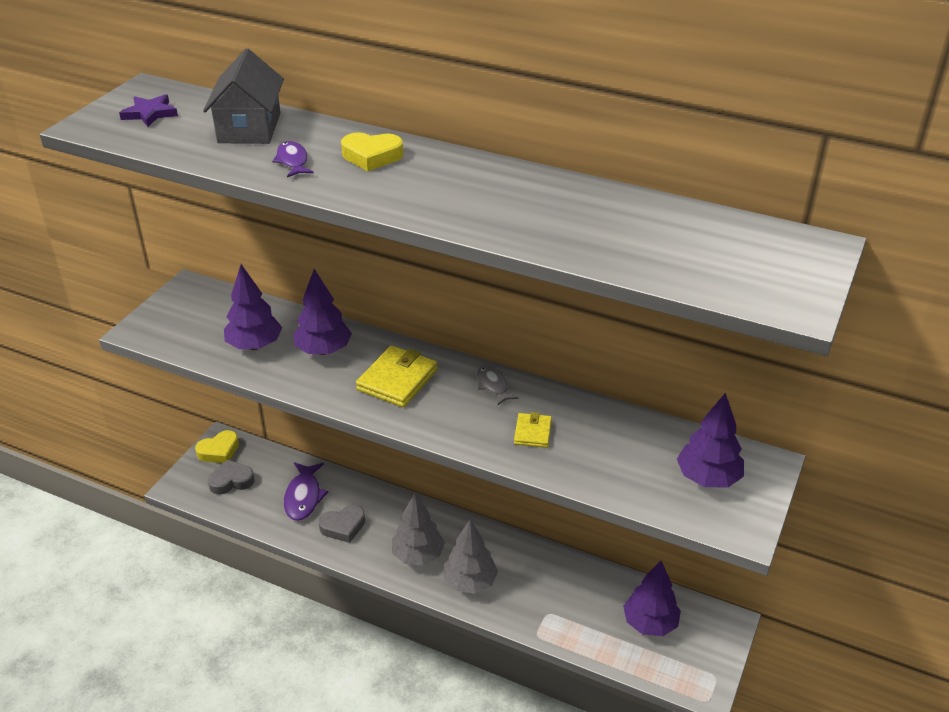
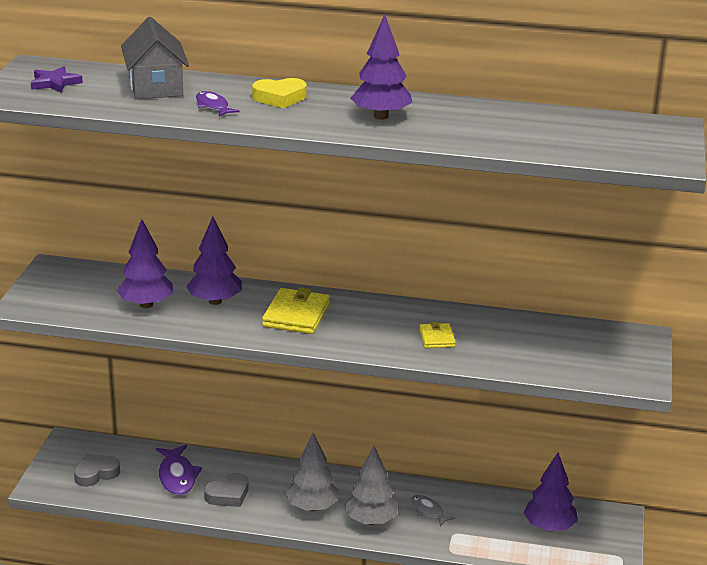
camera: 15 degrees left, 10 degrees down
(219, 451) = (71, 450): yellow heart -> none
(493, 385) = (385, 309): grey fish -> grey fish (428, 511)
(708, 478) = (599, 351): purple tree -> purple tree (381, 116)

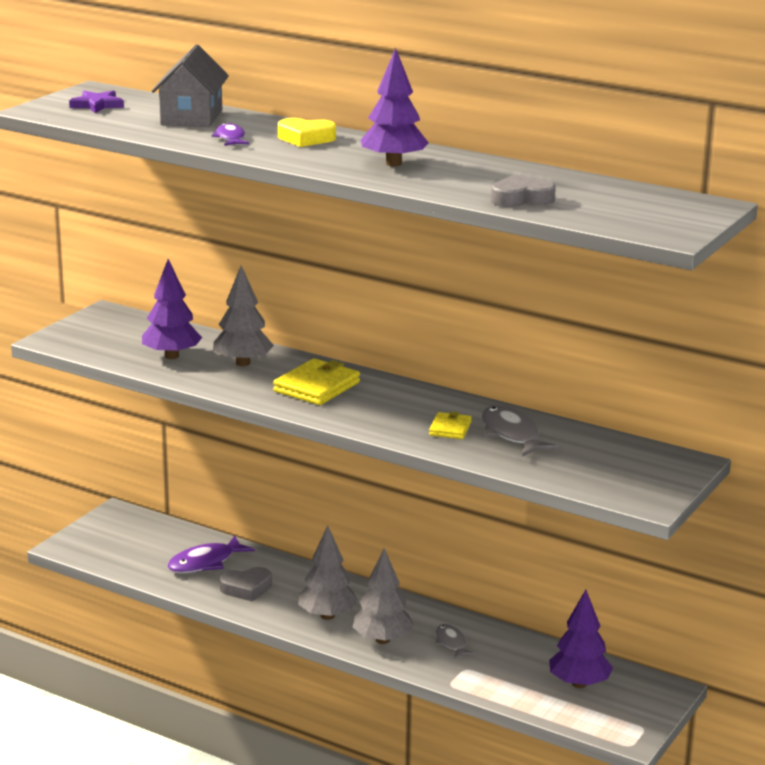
camera: 20 degrees right, 5 degrees down
(96, 473) = (125, 545): grey heart -> grey heart (521, 199)
(177, 477) = (205, 563): purple fish -> purple fish turned 45 degrees clockwise
(215, 301) = (243, 363): purple tree -> grey tree
(490, 335) = (511, 434): none -> grey fish

